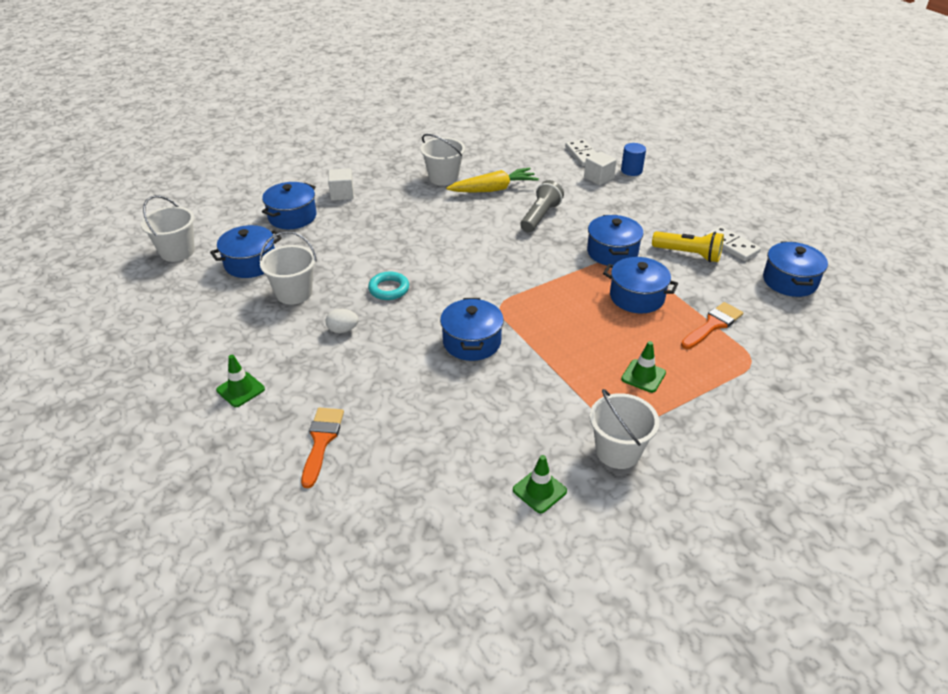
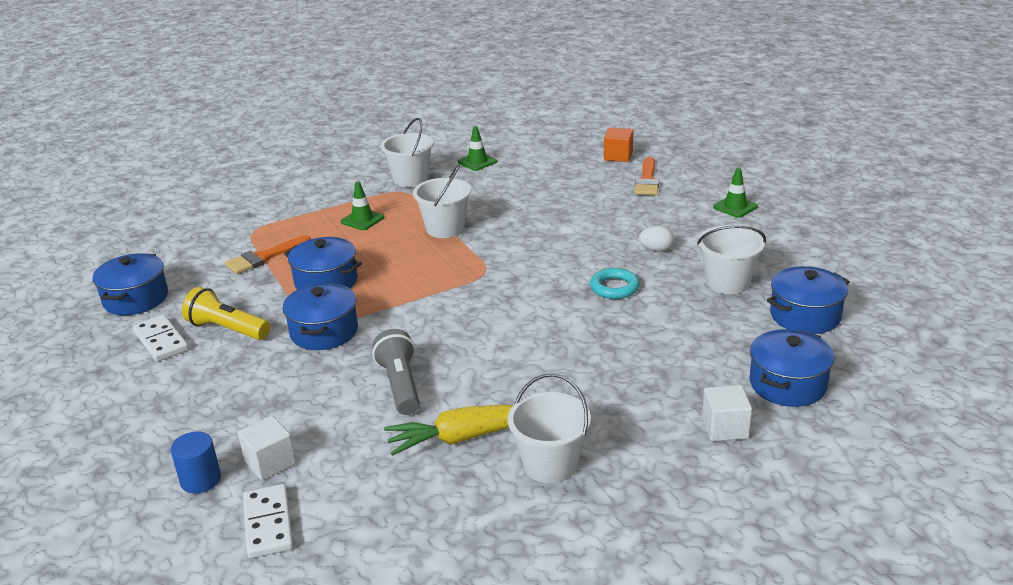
camera: 175 degrees left, 10 degrees down
(177, 251) = (920, 330): white bucket -> white bucket (445, 228)
(346, 499) = (618, 156): none -> orange cube
(472, 342) = (519, 241): blue pot -> none
(540, 216) = (400, 385): grey flashlight -> grey flashlight turned 135 degrees clockwise

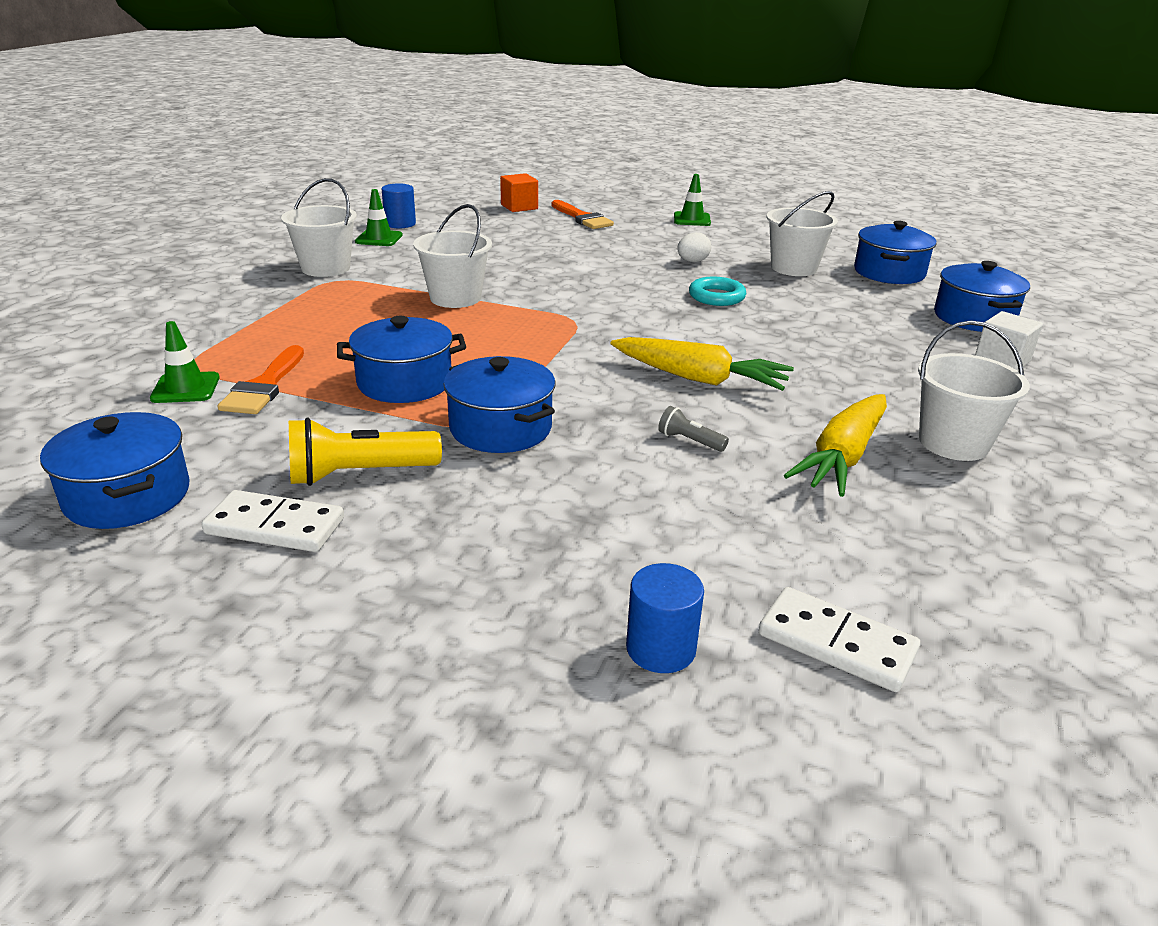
camera: 45 degrees left, 0 degrees up
(270, 462) = (705, 581): white cube -> none
(362, 220) = (335, 315): green traffic cone -> green traffic cone (185, 388)
(400, 385) = (689, 441): grey flashlight -> grey flashlight, size x0.50
(481, 347) = (698, 378): none -> yellow carrot
(510, 151) = (400, 224): none -> blue cylinder

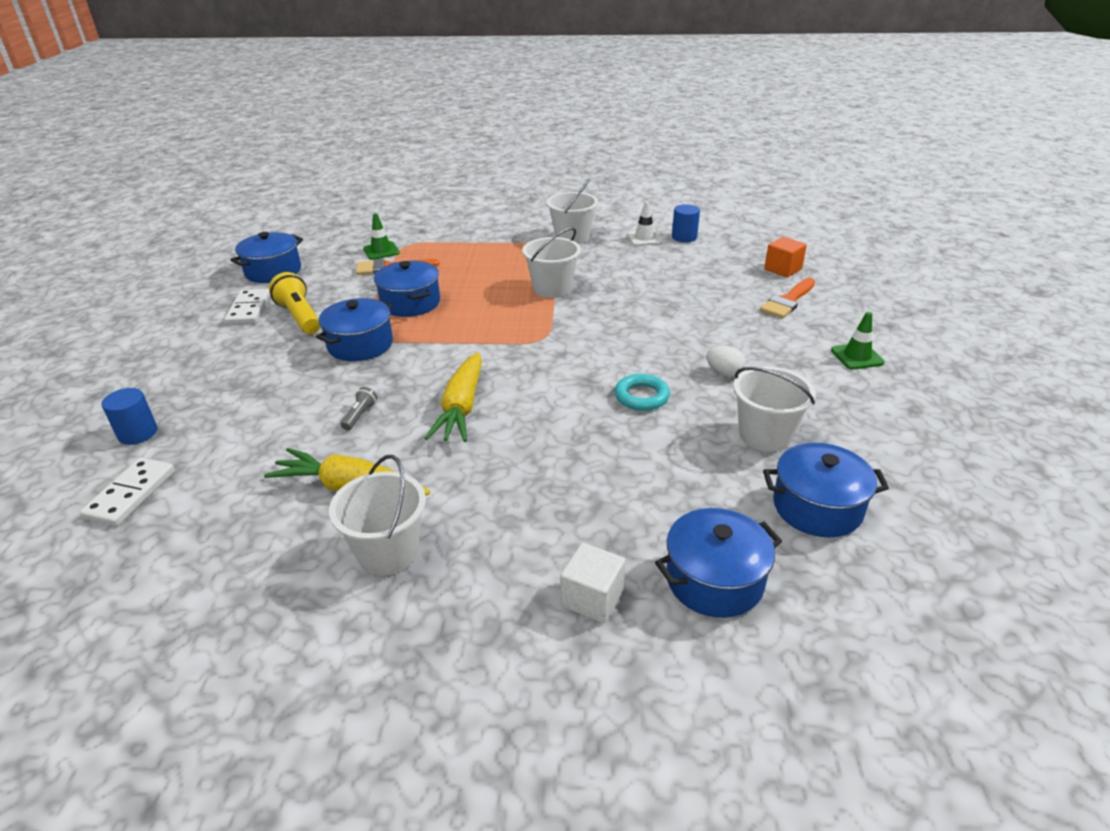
camera: 75 degrees right, 5 degrees up
(379, 238) = (644, 238): green traffic cone -> white traffic cone

